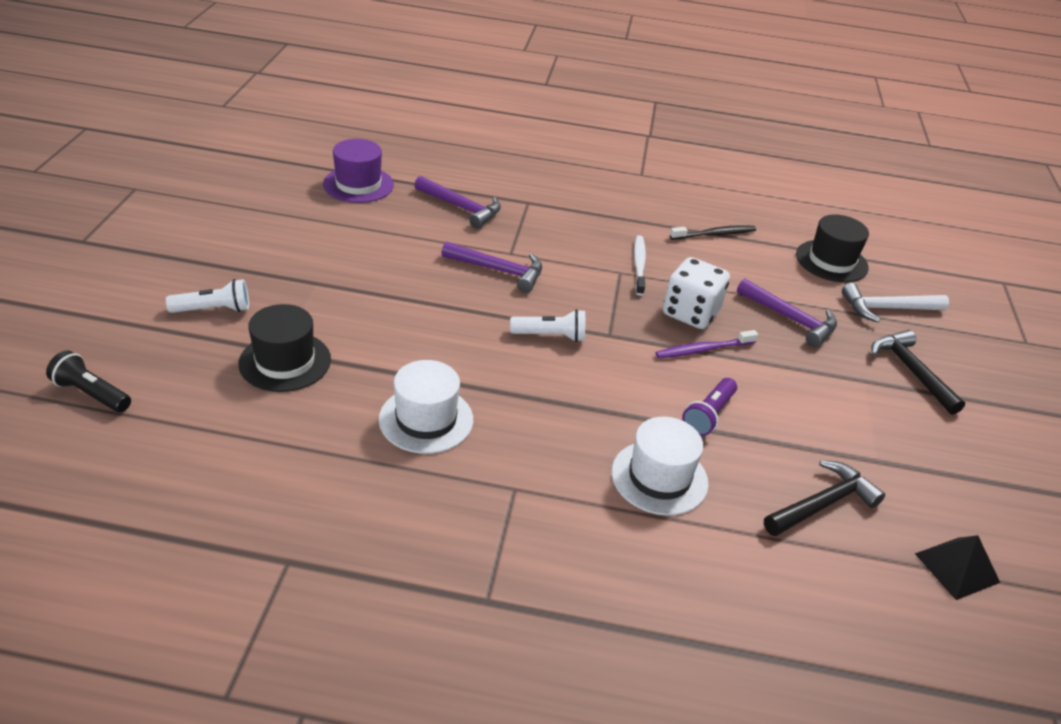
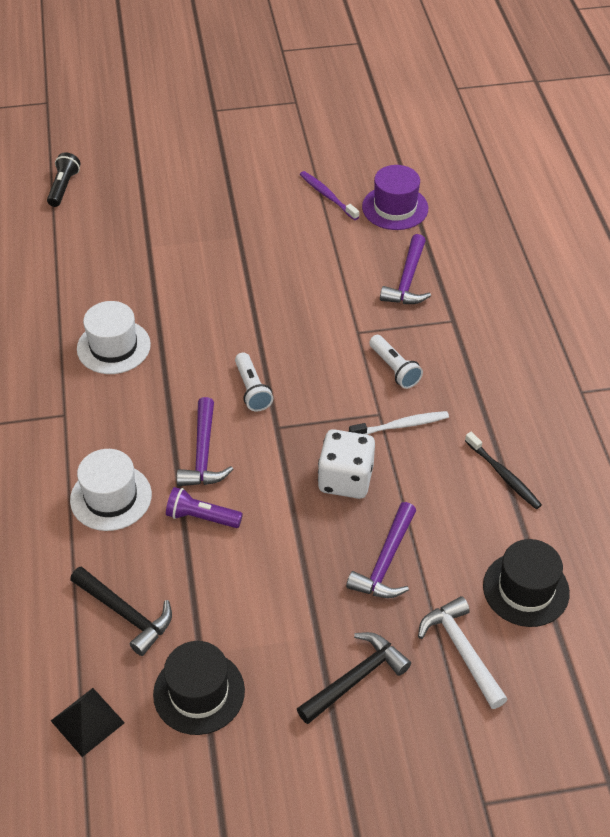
camera: 75 degrees right, 10 degrees up
(214, 309) = (175, 200): white flashlight -> white flashlight (394, 369)
(285, 361) = (138, 255): black hat -> black hat (199, 692)
(499, 270) = (325, 332): purple hammer -> purple hammer (203, 454)
(703, 349) = (293, 498): purple toothbrush -> purple toothbrush (327, 195)

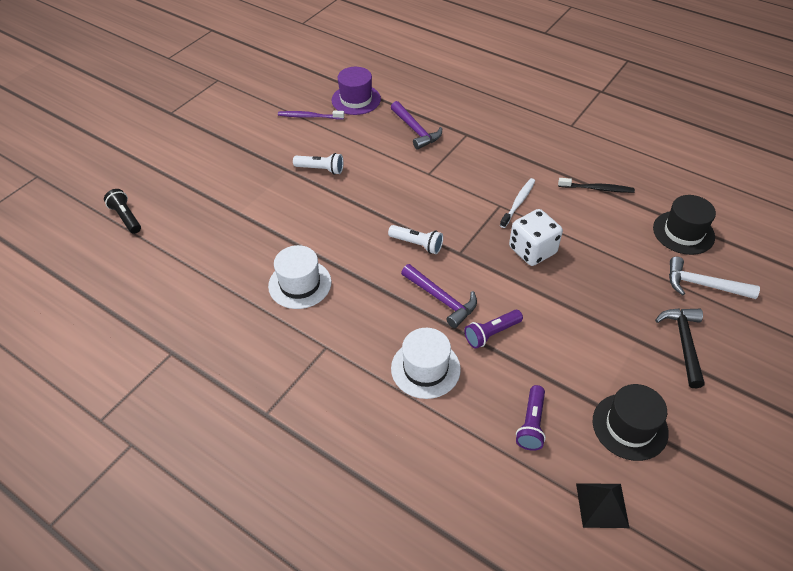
camera: 45 degrees left, 0 degrees up
(126, 614) = (531, 424): black hammer -> purple flashlight
(386, 562) = (610, 274): purple hammer -> none
(394, 369) = (474, 178): white flashlight -> white flashlight (321, 169)

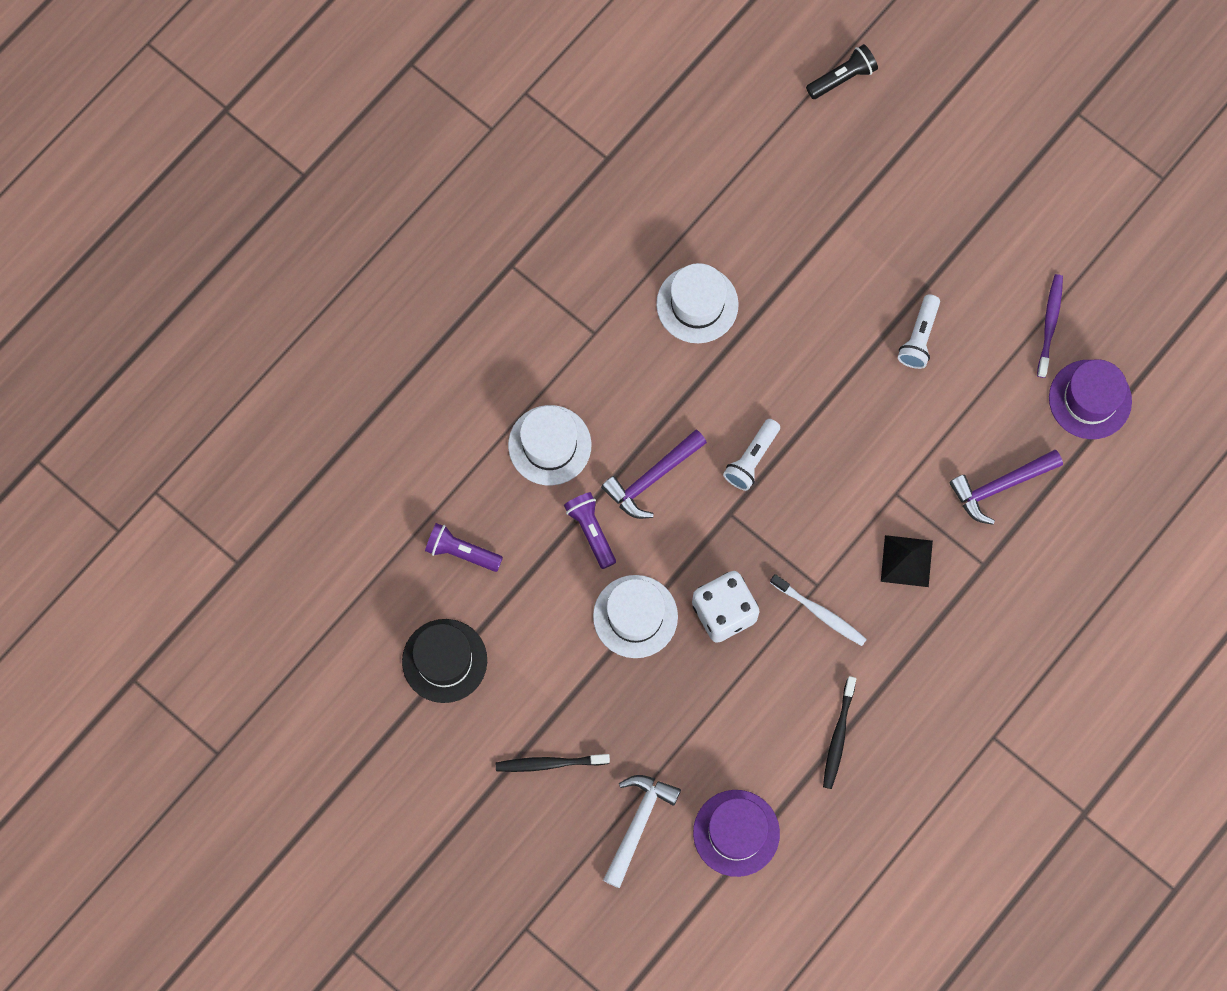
camera: 95 degrees right, 25 degrees up
(551, 300) = (635, 616): none -> white hat
(602, 505) = (359, 603): black pyramid -> black pyramid (906, 561)
(683, 232) = (736, 833): black hat -> purple hat
(683, 343) = (549, 763): black hammer -> black toothbrush

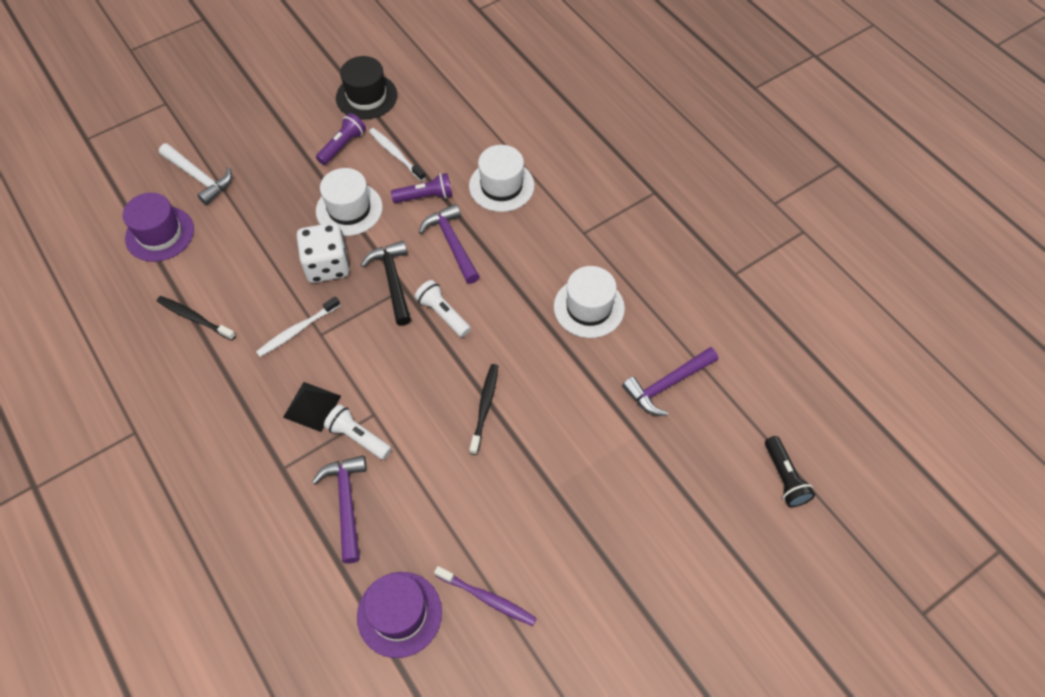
camera: 105 degrees right, 15 degrees down
(461, 552) = (440, 120): purple flashlight -> purple flashlight (343, 145)
(533, 589) = (395, 154): none -> white toothbrush
(549, 763) = (267, 137): black toothbrush -> black toothbrush (485, 407)
(723, 529) = (392, 281): none -> black hammer
(771, 205) = (667, 385): none -> purple hammer
(919, 337) = (509, 473): white flashlight -> white flashlight (358, 437)

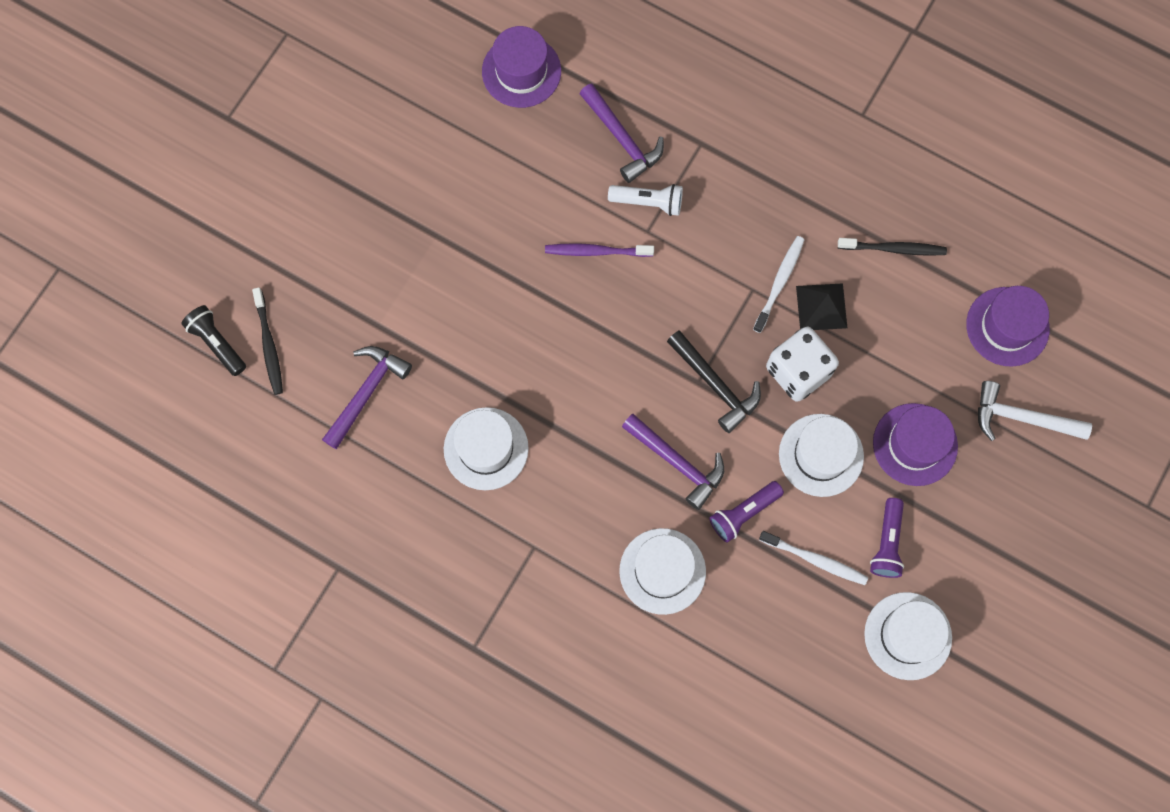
camera: 155 degrees right, 15 degrees up
(281, 190) = (915, 444): none -> purple hat
(312, 406) = (712, 212): black pyramid -> black pyramid (821, 306)
(366, 96) = (908, 636): black hat -> white hat
(443, 314) = (639, 369): white flashlight -> none
(485, 407) = (542, 286): black toothbrush -> black toothbrush (269, 345)
(487, 598) = (451, 115): purple toothbrush -> purple toothbrush (596, 251)

